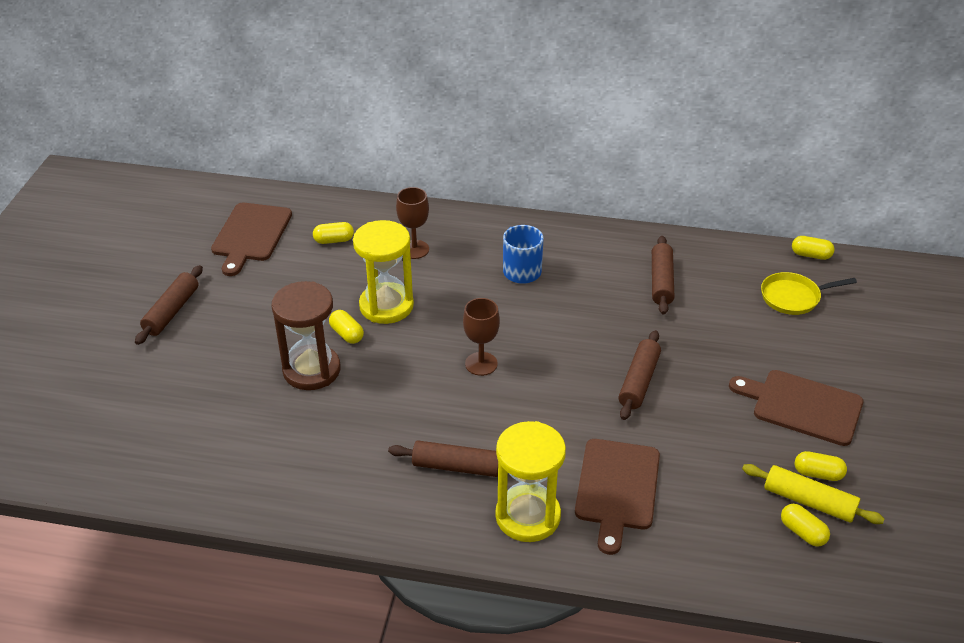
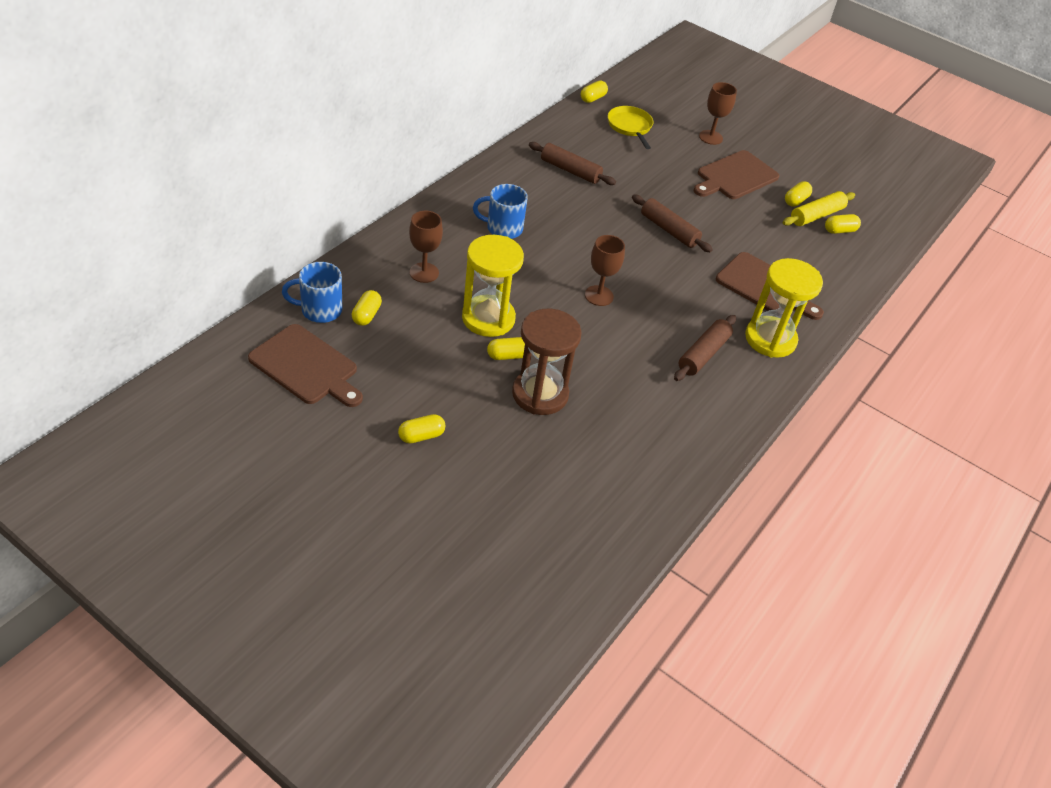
camera: 70 degrees left, 5 degrees up
(171, 311) = (383, 463): brown rolling pin -> none
(214, 320) = (421, 436): none -> yellow capsule
(320, 216) = (320, 310): none -> blue mug
(793, 297) = (630, 127): yellow pan -> yellow pan turned 150 degrees clockwise
(857, 364) = (710, 137): none -> brown goblet

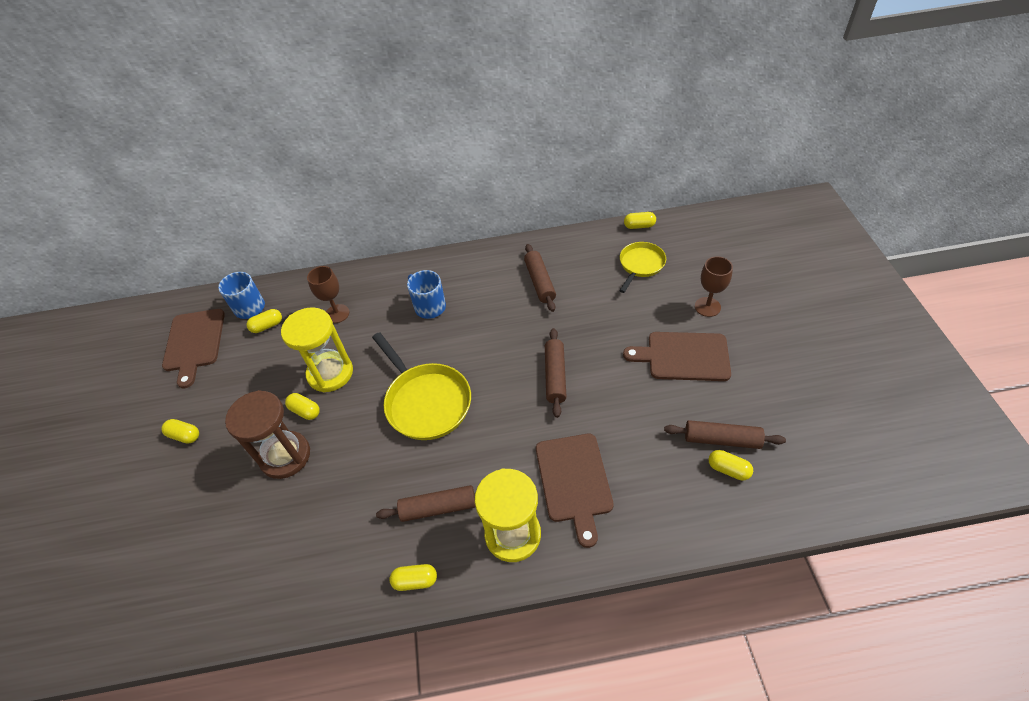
camera: 55 degrees right, 5 degrees up
(599, 296) = (426, 402): brown goblet -> yellow pan
(796, 201) = (718, 412): yellow capsule -> yellow capsule (415, 580)
(816, 215) = (721, 439): yellow rolling pin -> brown rolling pin

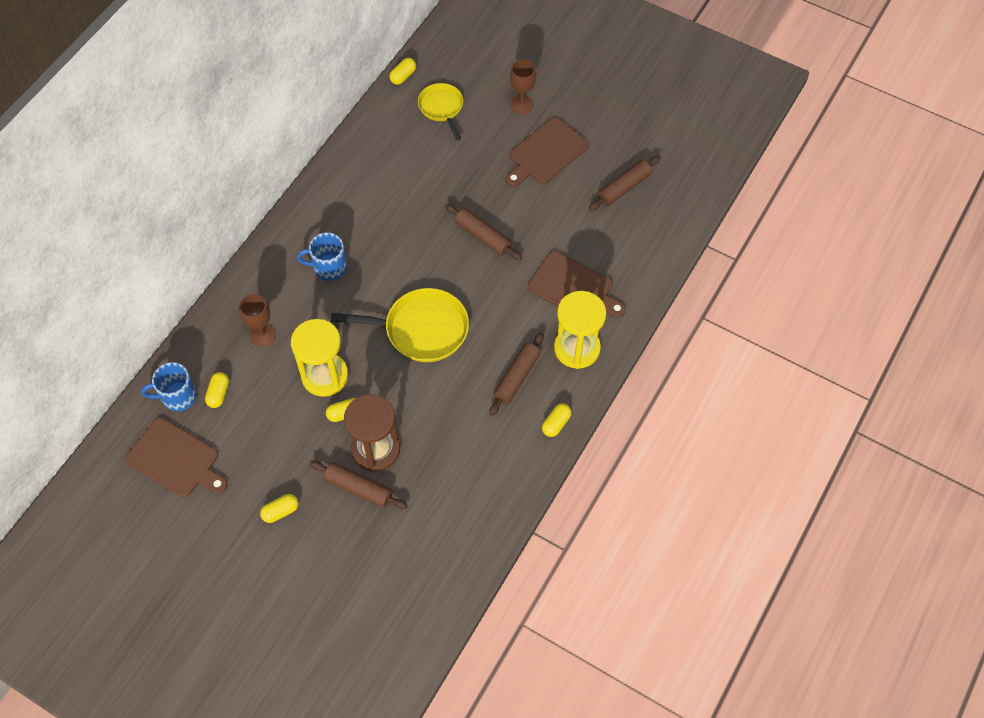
camera: 55 degrees left, 10 degrees up
(539, 282) = (386, 180): brown rolling pin -> brown rolling pin (359, 488)
(728, 469) = (646, 202): yellow capsule -> none

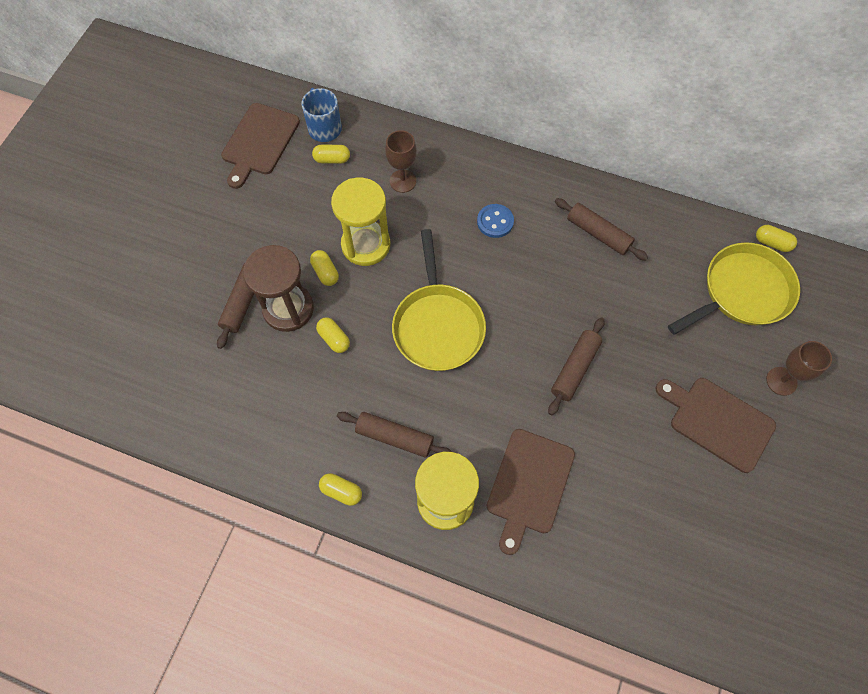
camera: 80 degrees right, 5 degrees up
(280, 511) = (213, 238): yellow capsule -> yellow capsule (334, 339)
(329, 267) = (495, 222): blue mug -> blue button
(442, 108) = (742, 292): yellow pan -> yellow pan, size x1.64
(624, 187) = (696, 529): brown rolling pin -> brown rolling pin (598, 233)

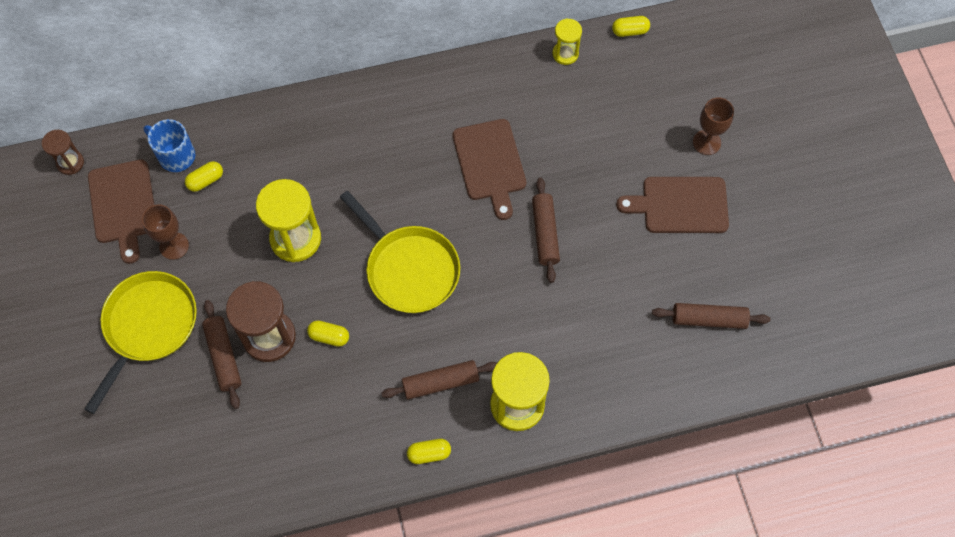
camera: 35 degrees left, 0 degrees up
(246, 89) = (70, 163): none -> brown hourglass
(325, 272) = (278, 285): yellow capsule -> none
(403, 181) = (286, 162): brown goblet -> brown goblet (174, 246)
(495, 222) = (393, 149): blue button -> none
(529, 485) = (572, 349): brown cutting board -> brown cutting board (490, 164)
(598, 233) = (487, 107): brown rolling pin -> brown rolling pin (708, 319)
(698, 229) = (565, 54): none -> yellow hourglass
(742, 292) = (632, 87): yellow pan -> yellow pan (148, 326)

